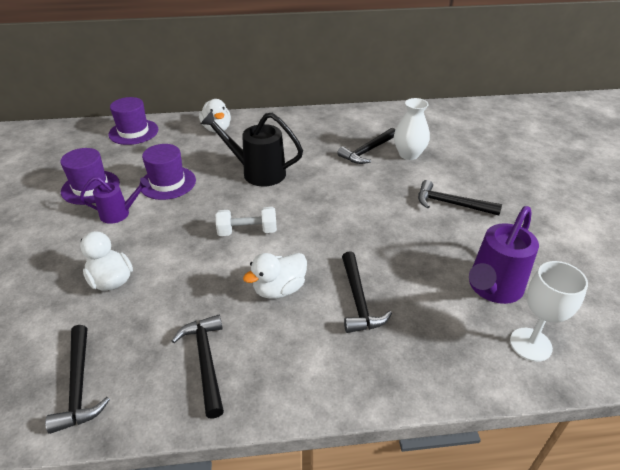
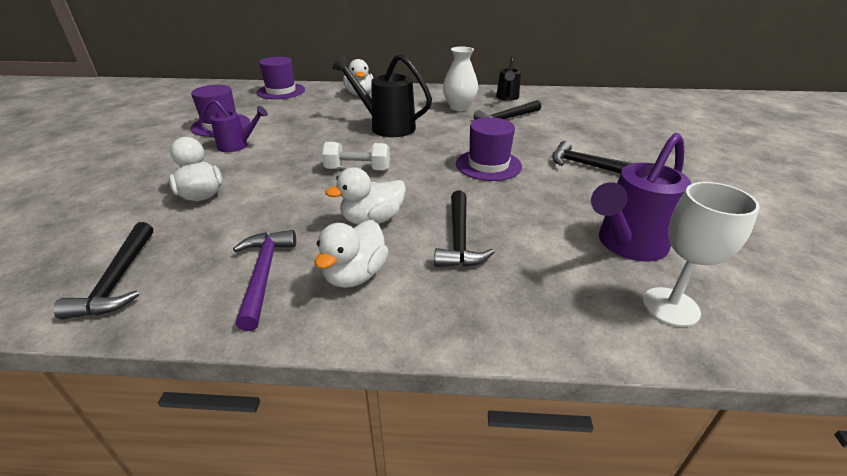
camera: 10 degrees right, 5 degrees down
(168, 183) = (295, 127): purple hat -> purple hat (488, 165)
(206, 361) = (264, 274): black hammer -> purple hammer
(283, 350) = (355, 275): none -> white duck
(362, 121) = (507, 97): none -> black watering can
(409, 154) = (551, 124): white vase -> white vase (459, 107)

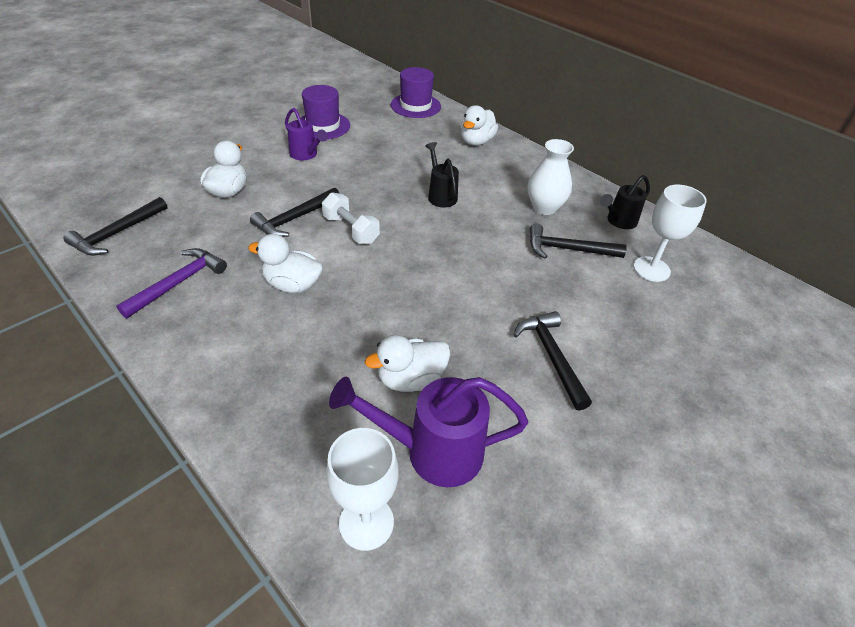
camera: 40 degrees right, 10 degrees up
(355, 275) = (220, 322): white duck -> white duck (411, 379)
(387, 126) = (441, 195): black watering can -> black watering can, size x0.61
(459, 239) = (321, 344): black hammer -> black hammer (294, 219)
(488, 165) = (458, 291): purple hat -> none
(558, 109) = (651, 269): none -> white goblet

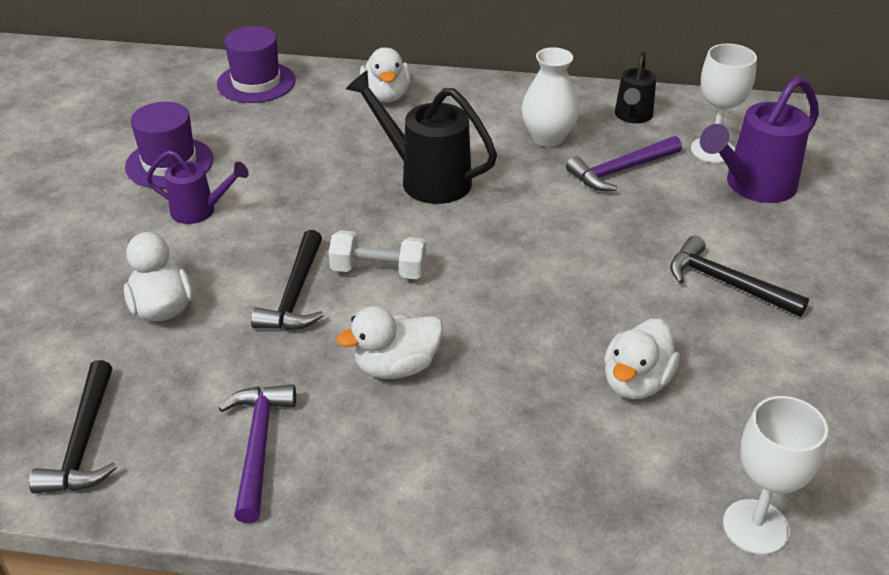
camera: 35 degrees left, 5 degrees down
(433, 451) = (733, 431): purple watering can -> purple watering can (753, 186)
(441, 195) = (426, 179): black watering can -> black watering can, size x1.65
(567, 249) = (620, 170): black hammer -> purple hammer

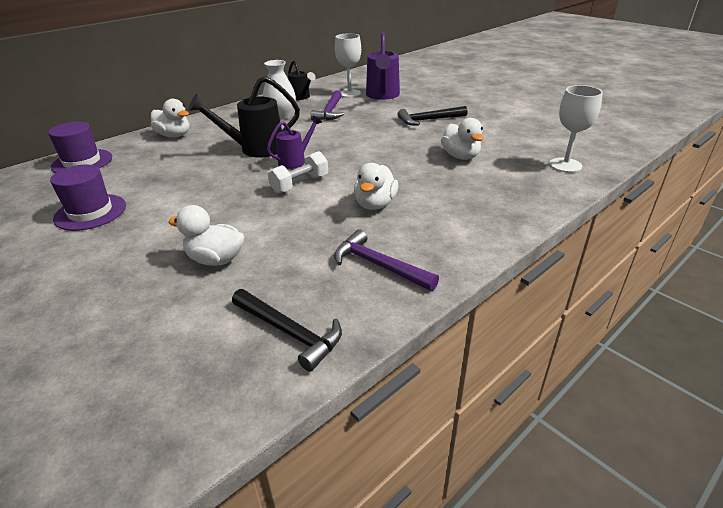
camera: 50 degrees left, 5 degrees down
(199, 211) = (154, 217): purple watering can -> purple watering can (295, 161)
(295, 294) = (278, 212): black hammer -> none

